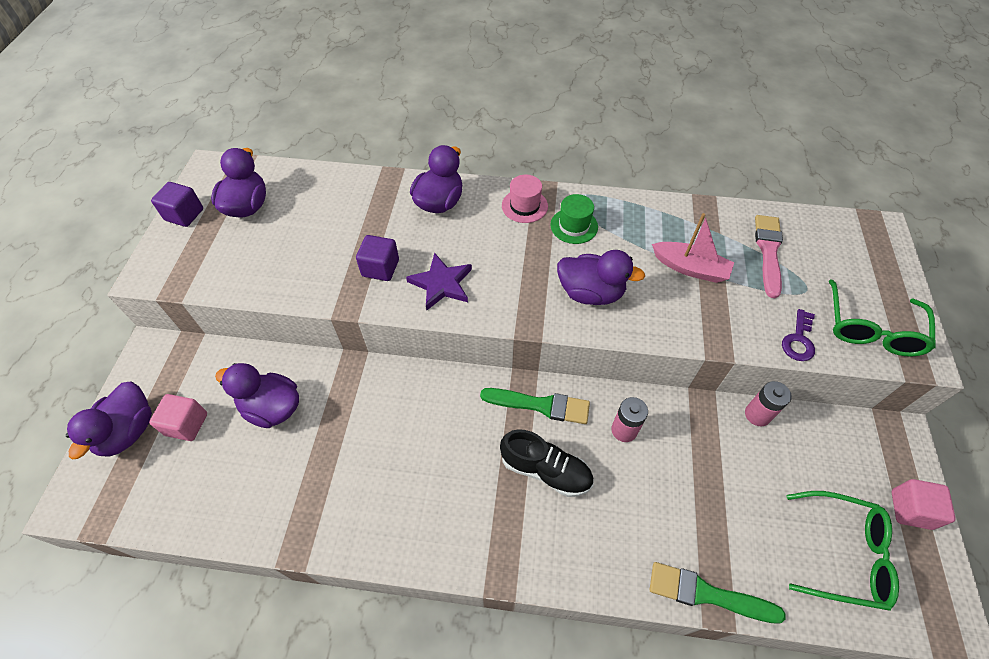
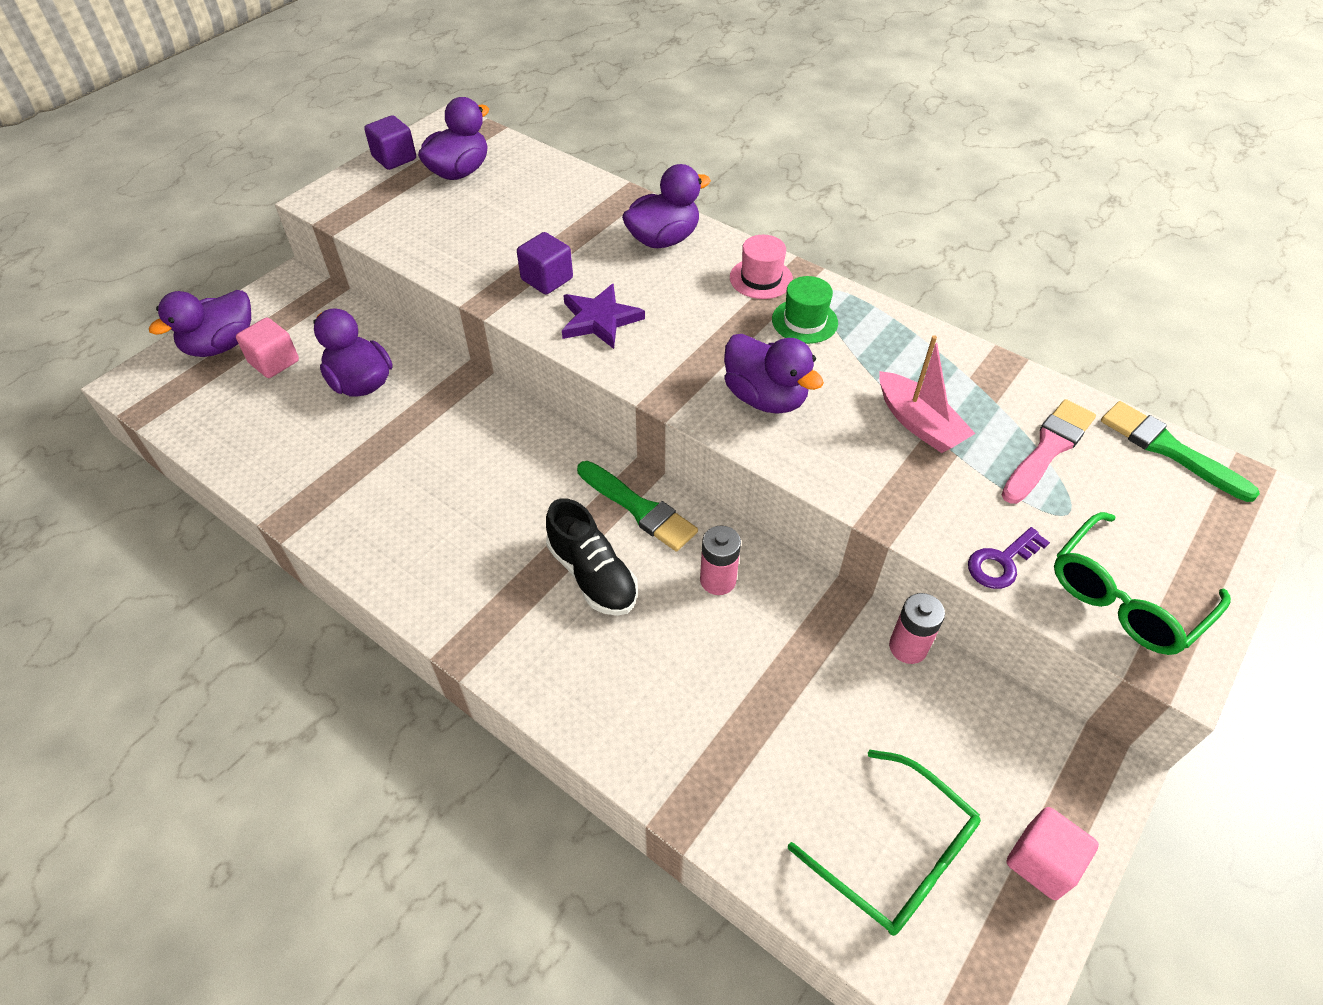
camera: 30 degrees right, 5 degrees down
(707, 594) = (680, 796): green brush -> green brush (1169, 449)

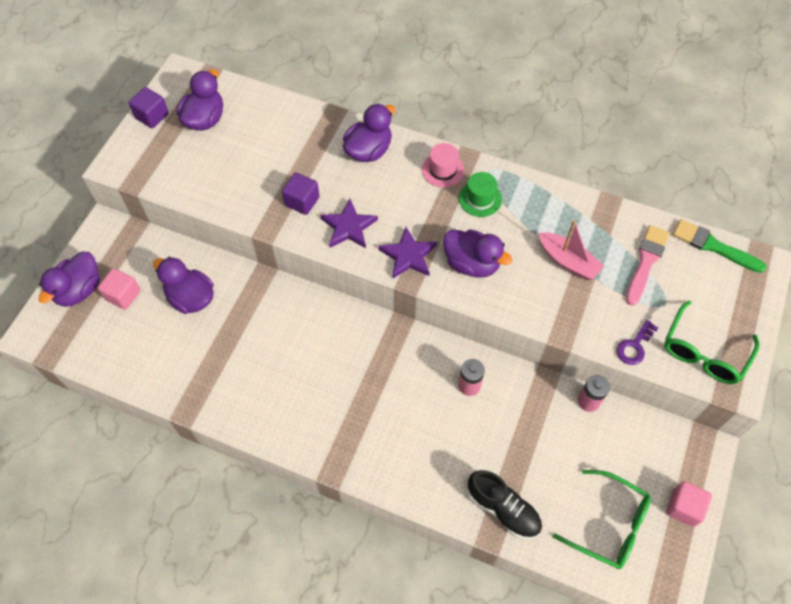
camera: 15 degrees left, 10 degrees up
(592, 575) = (393, 401): black shoe -> black shoe (503, 509)
(639, 508) = (407, 348): green brush -> none
(673, 369) = (408, 256): none -> purple star

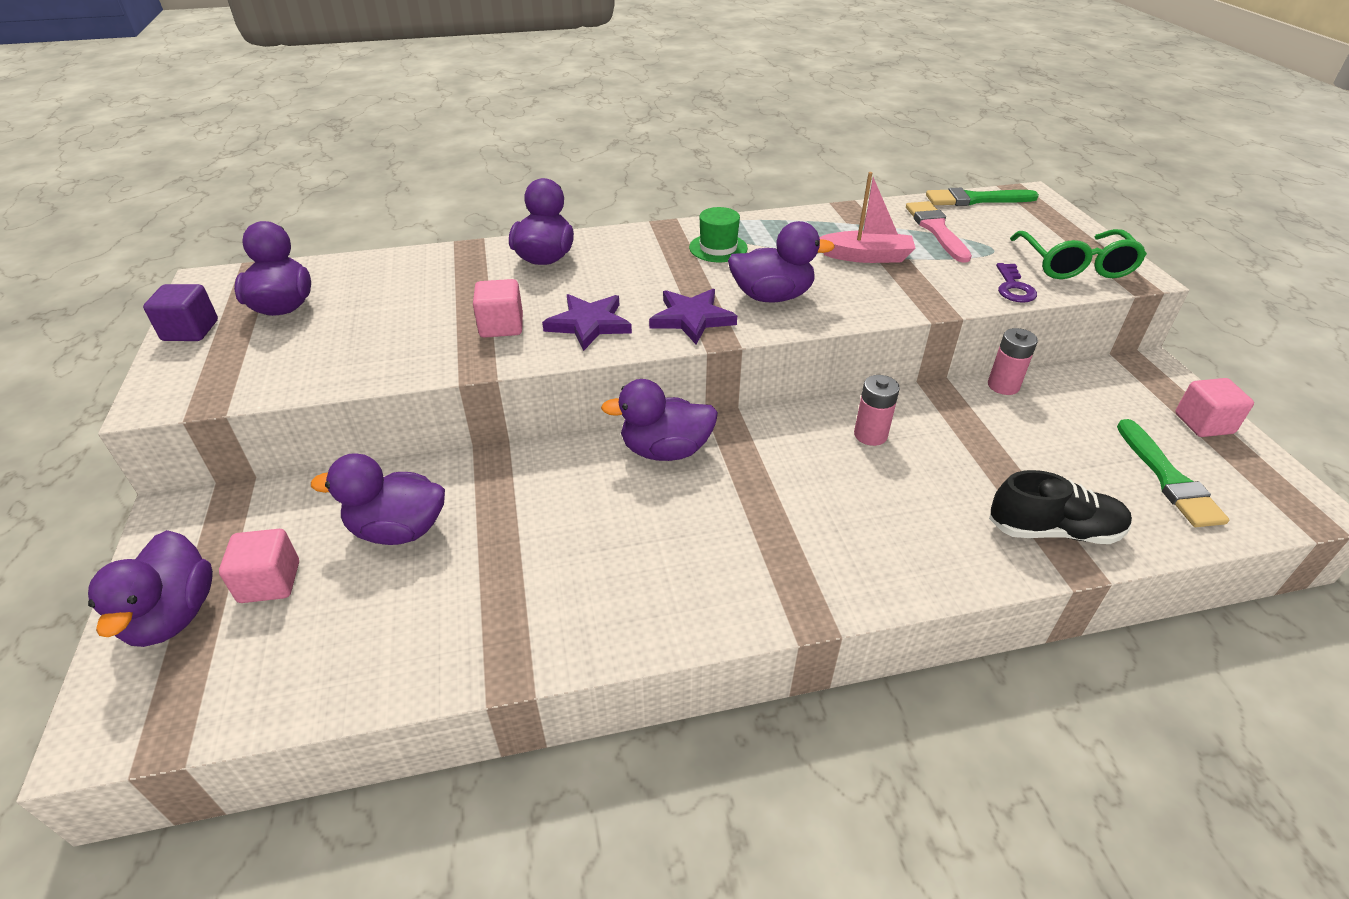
camera: 35 degrees left, 20 degrees down
(302, 201) = (501, 326): purple cube -> pink cube
(349, 326) = (665, 450): none -> purple duck
(443, 170) = (651, 242): pink hat -> none
(610, 525) = (1168, 478): green glasses -> green brush

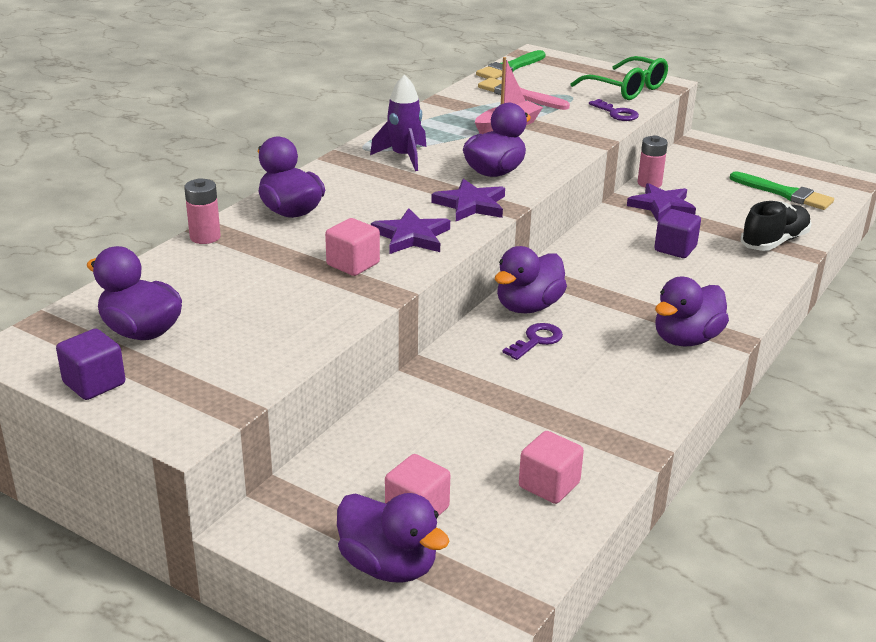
camera: 45 degrees left, 10 degrees down
(398, 530) = (445, 436): purple duck -> purple duck (686, 339)
(615, 488) = (536, 340): none -> purple key
(718, 248) = (404, 157): green hat -> purple rocket
(870, 435) = (624, 241): pink battery -> pink battery (205, 237)
(913, 472) = (675, 249): none -> purple cube
(976, 417) = (662, 206): none -> purple star
(1203, 423) = (763, 160): pink cube -> pink cube (549, 485)

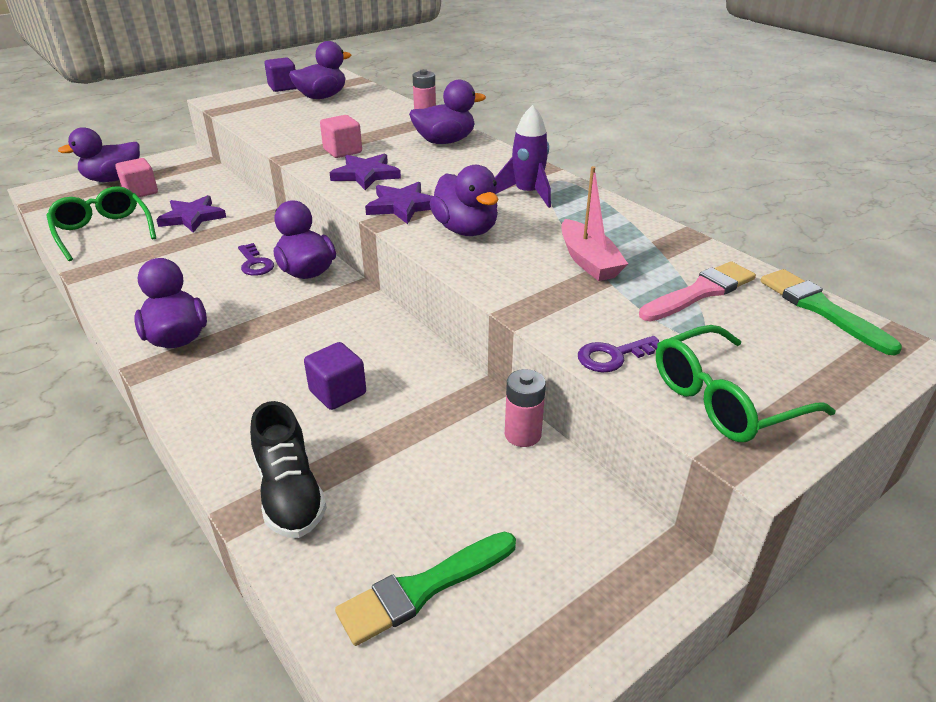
camera: 110 degrees right, 5 degrees up
(549, 485) = (103, 231): pink cube -> green glasses
(662, 206) = (449, 421): purple star -> purple star (192, 217)

